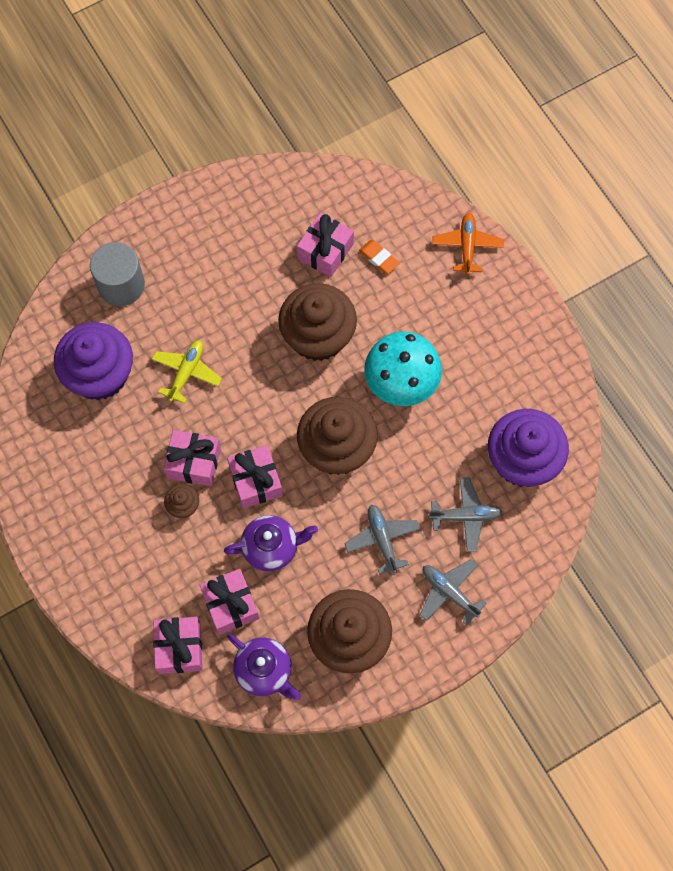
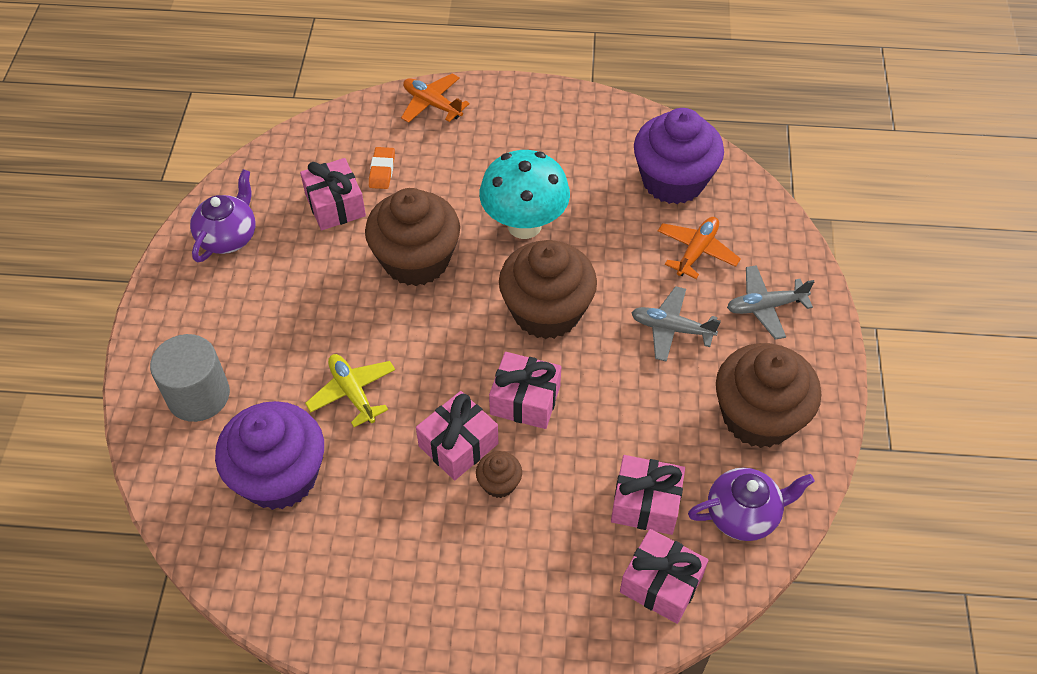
camera: 55 degrees left, 15 degrees down
(271, 547) = (609, 428): purple teapot -> purple teapot (228, 236)
(379, 258) = (382, 170): orange eraser -> orange eraser turned 75 degrees counterclockwise
(465, 516) = (696, 251): grey plane -> orange plane

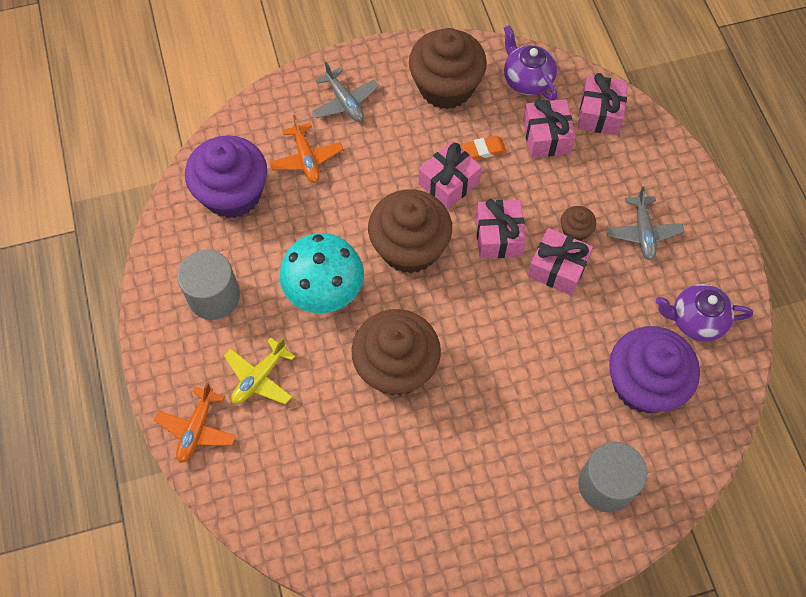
camera: 110 degrees left, 10 degrees up
(228, 236) = (433, 548): purple teapot -> purple teapot (695, 320)
(335, 205) = (359, 465): pink gift -> pink gift (449, 183)
(352, 393) = (548, 362): yellow plane -> yellow plane (260, 377)
(382, 170) = (301, 440): orange eraser -> orange eraser (483, 150)
(559, 142) = (214, 296): none -> grey cylinder
(671, 329) = (391, 157): grey plane -> grey plane (643, 232)
(696, 251) = (306, 158): orange plane -> orange plane turned 120 degrees counterclockwise

